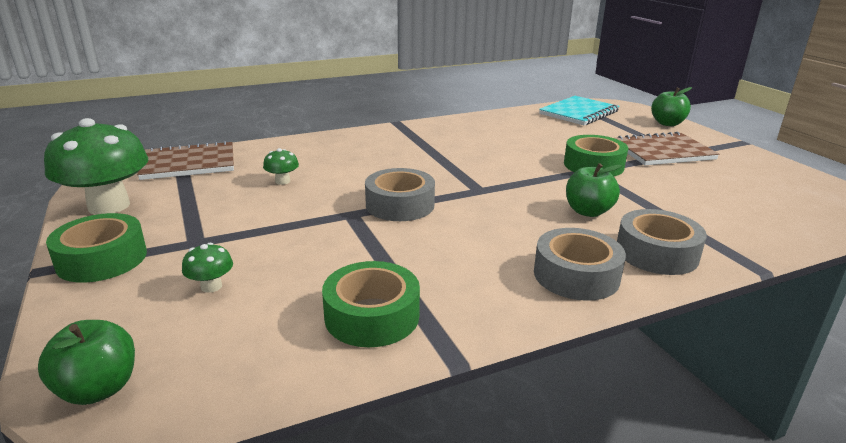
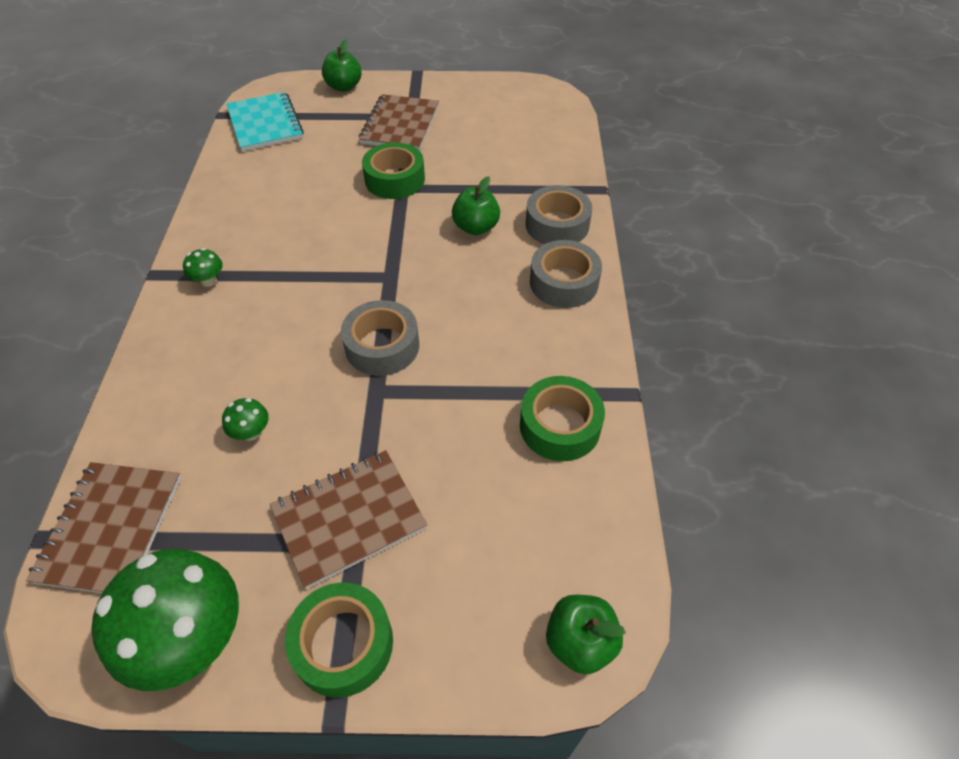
camera: 65 degrees left, 25 degrees up
(211, 286) = (457, 538): green mushroom -> green mushroom (209, 281)
(218, 233) = (349, 518): none -> brown notebook

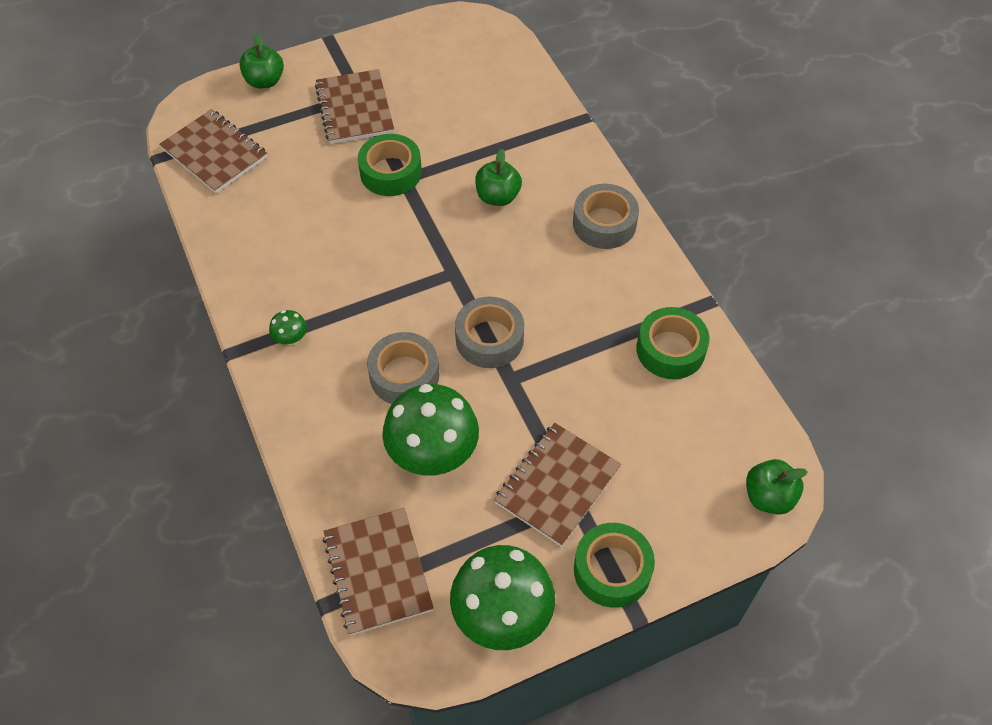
camera: 25 degrees left, 5 degrees up
(251, 432) = (433, 453): green mushroom -> green mushroom, size x2.36
(265, 124) = (214, 153): turquoise notebook -> brown notebook
(557, 225) = (567, 168): grey tape -> grey tape (404, 375)

